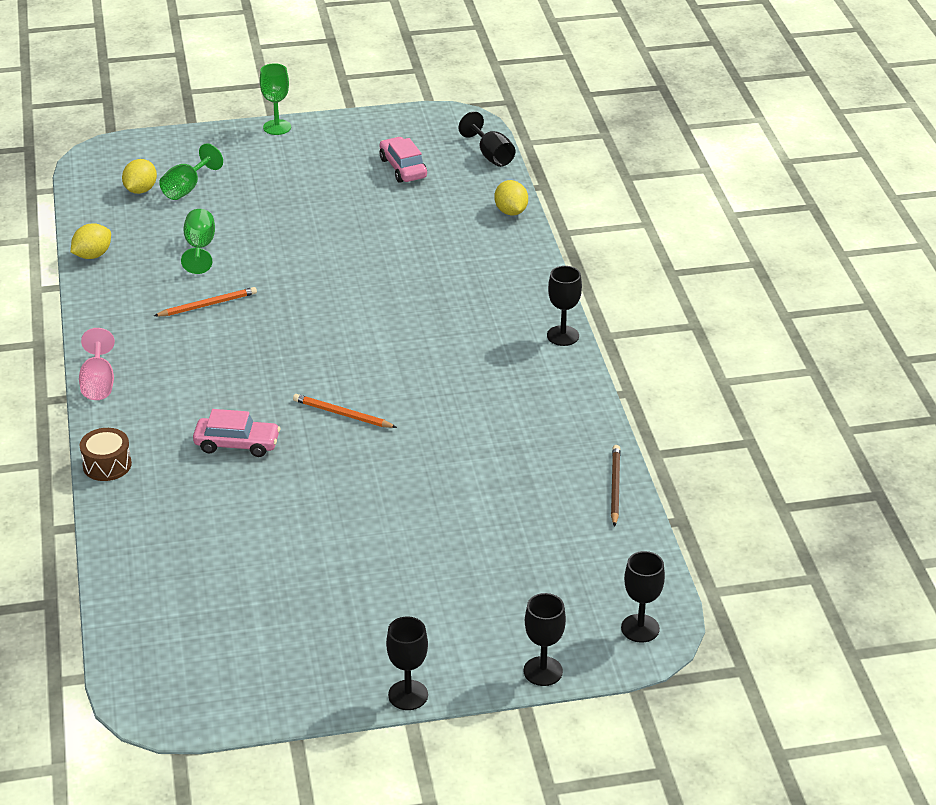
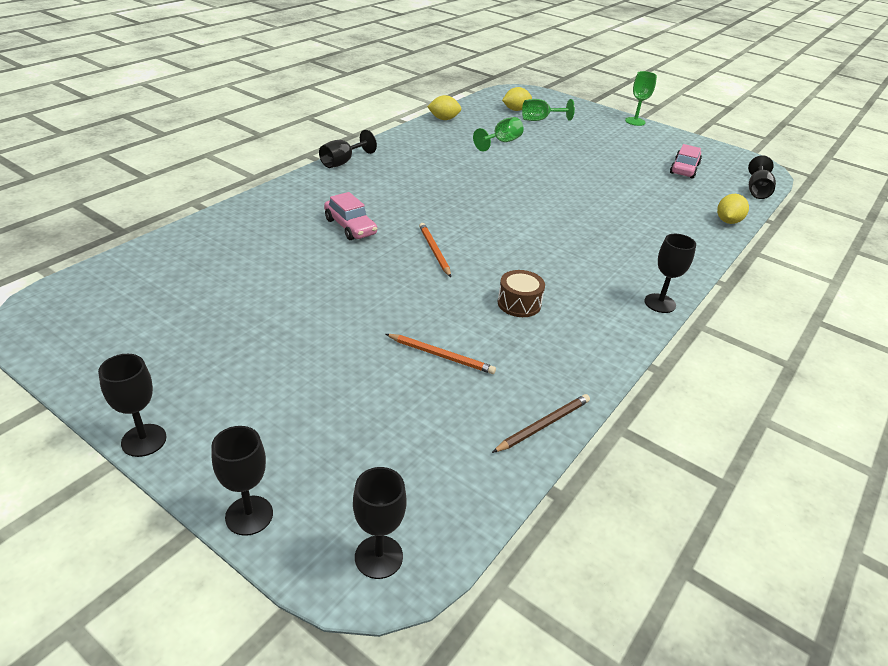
camera: 45 degrees right, 0 degrees up
(98, 383) = (342, 162): pink goblet -> black goblet
(107, 465) = (273, 194): brown drum -> brown drum (519, 303)
(207, 305) = (460, 164): orange pencil -> orange pencil (441, 355)

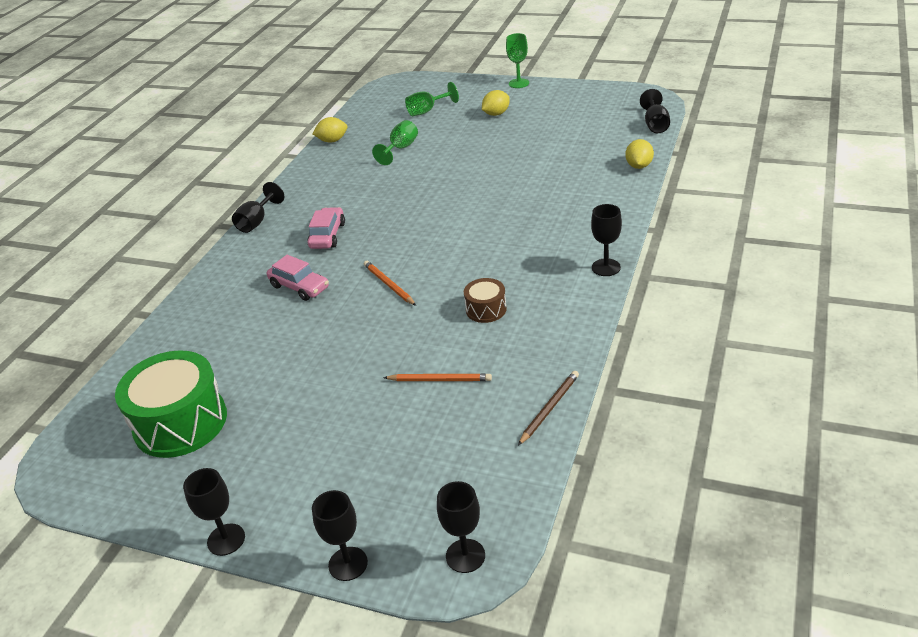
camera: 10 degrees left, 0 degrees up
(172, 310) = (180, 422): none -> green drum
(515, 110) = (398, 107): yellow lemon -> yellow lemon (496, 114)
(684, 169) = (582, 122): pink car -> pink car (327, 235)

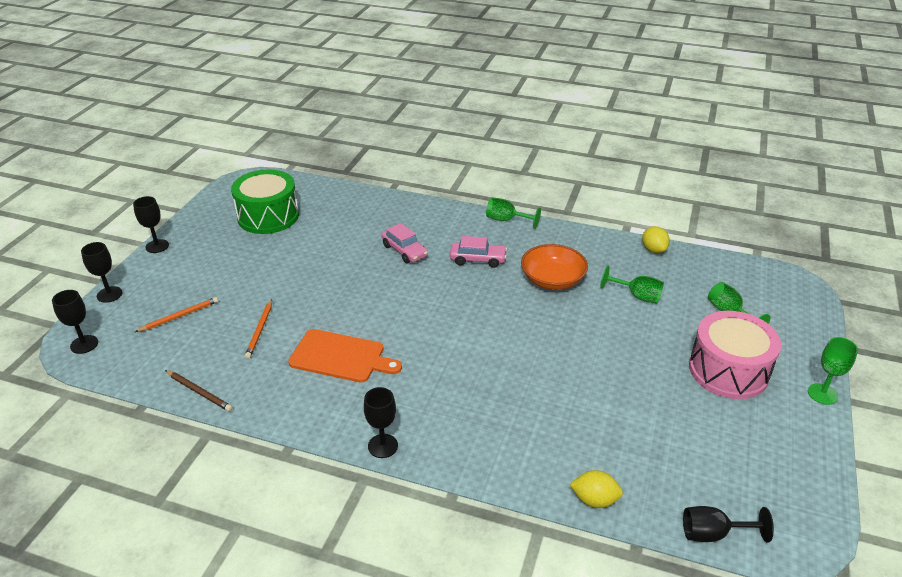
camera: 85 degrees right, 0 degrees up
(257, 222) = (506, 220): black goblet -> green goblet
(299, 287) = (404, 251): pink car -> pink car turned 75 degrees counterclockwise
(370, 190) = (552, 280): none -> orange bowl
(389, 285) = (394, 298): orange pencil -> orange pencil (179, 316)
(486, 309) = (341, 357): brown drum -> orange cutting board
(496, 114) = (728, 370): yellow lemon -> pink drum

